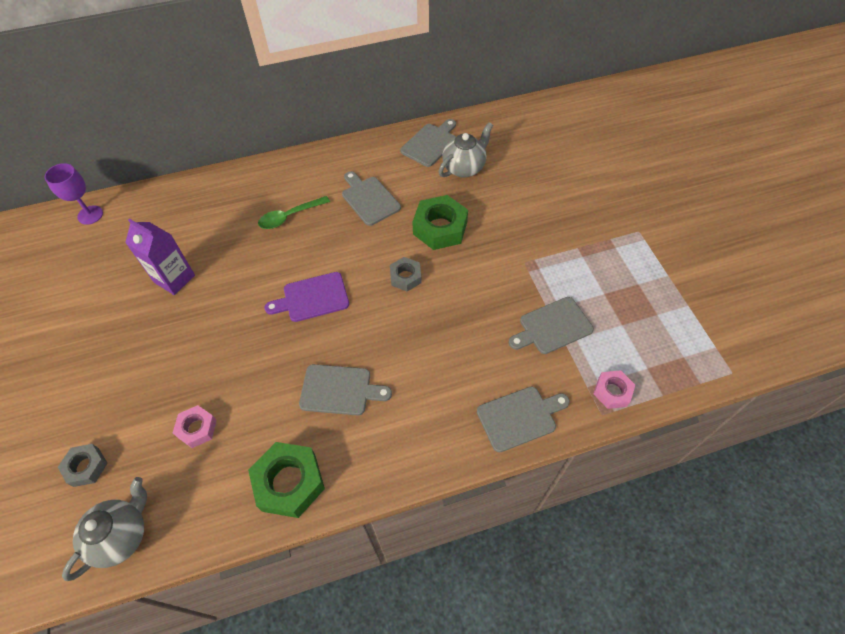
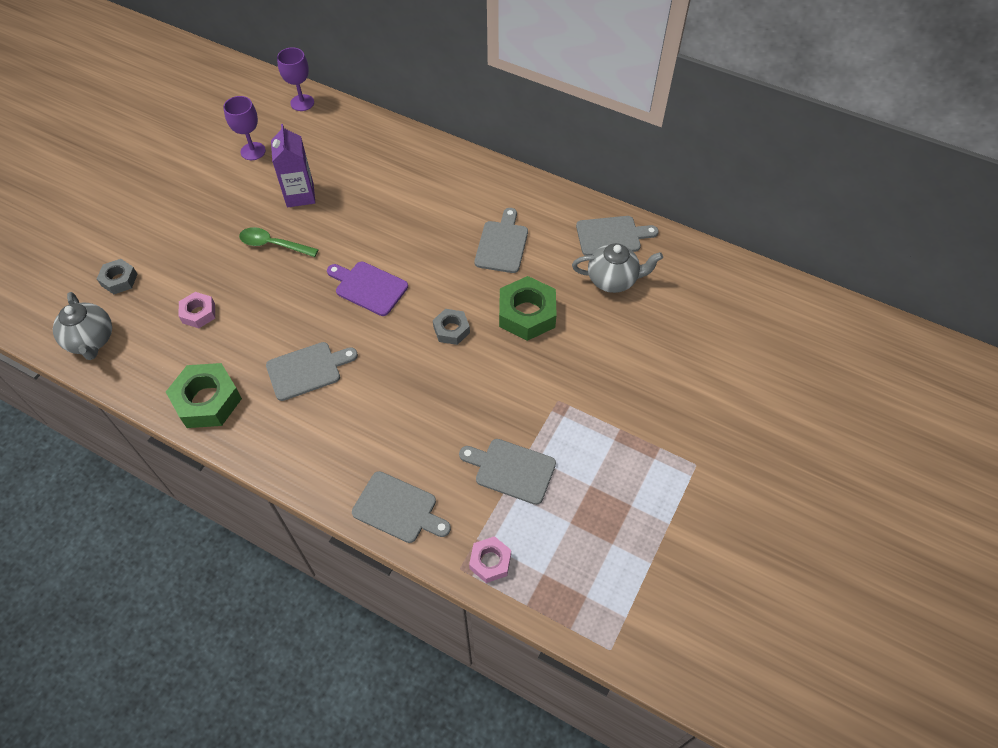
camera: 45 degrees right, 0 degrees up
(90, 278) = (253, 151): none -> purple goblet
(121, 536) = (91, 341): grey teapot -> grey teapot turned 75 degrees clockwise
(290, 216) = (427, 210): green spoon -> green spoon (273, 245)
(339, 390) = (307, 370): grey cutting board -> grey cutting board turned 75 degrees counterclockwise

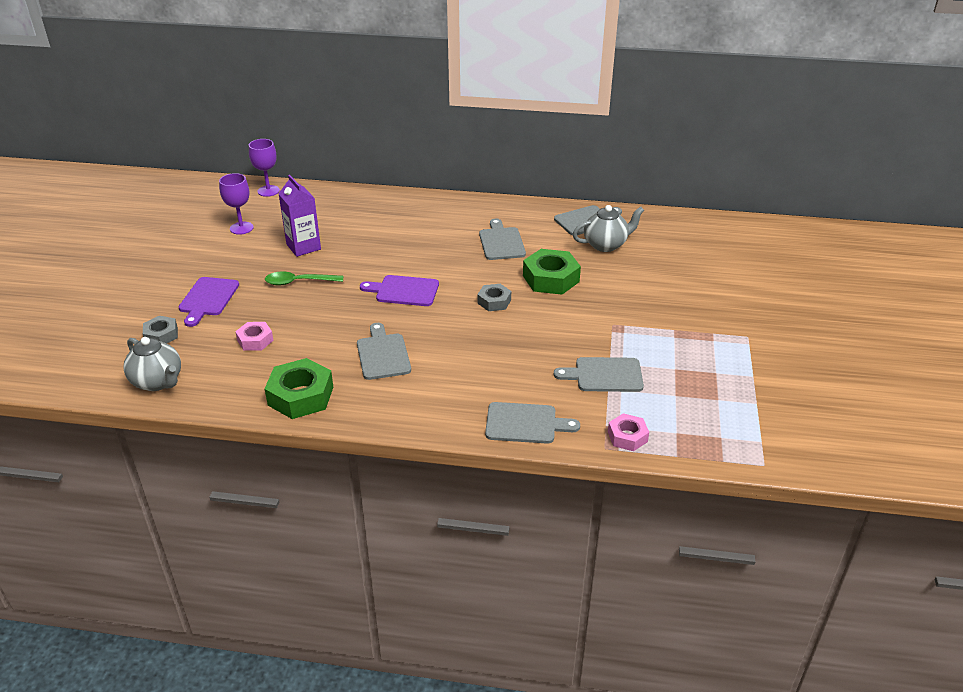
camera: 20 degrees left, 20 degrees down
(180, 243) = (208, 299): none -> purple cutting board
(307, 370) = (383, 354): grey cutting board -> grey cutting board turned 60 degrees counterclockwise

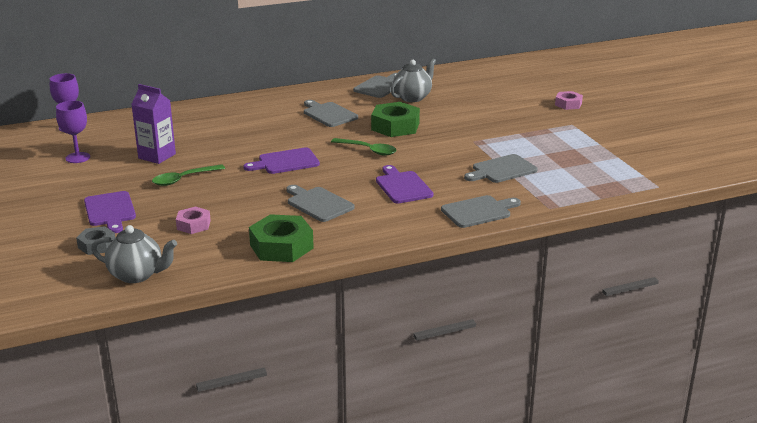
camera: 30 degrees left, 10 degrees down
(482, 361) = (402, 186): none -> purple cutting board
(494, 301) = (368, 150): grey nut -> green spoon
(627, 436) = (557, 198): pink nut -> pink nut (568, 104)

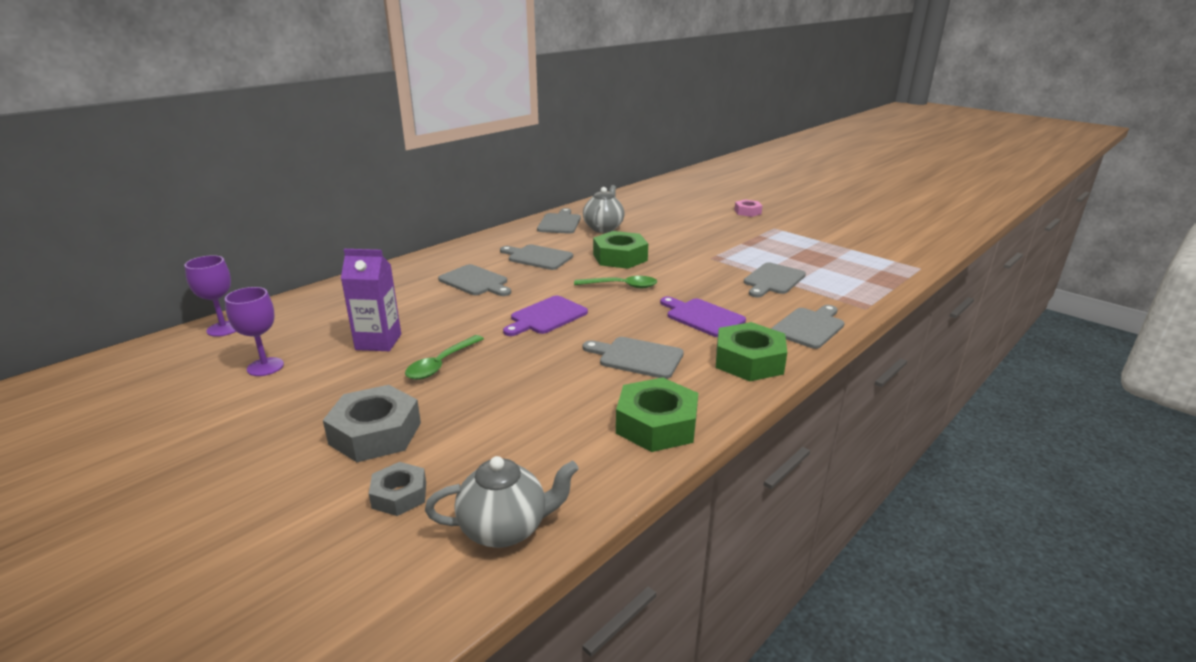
camera: 25 degrees left, 0 degrees up
(110, 211) = (375, 433): purple cutting board -> grey nut
(193, 225) = (513, 424): pink nut -> none
(261, 125) = (475, 281): none -> grey cutting board
(396, 224) = (749, 361): none -> green nut

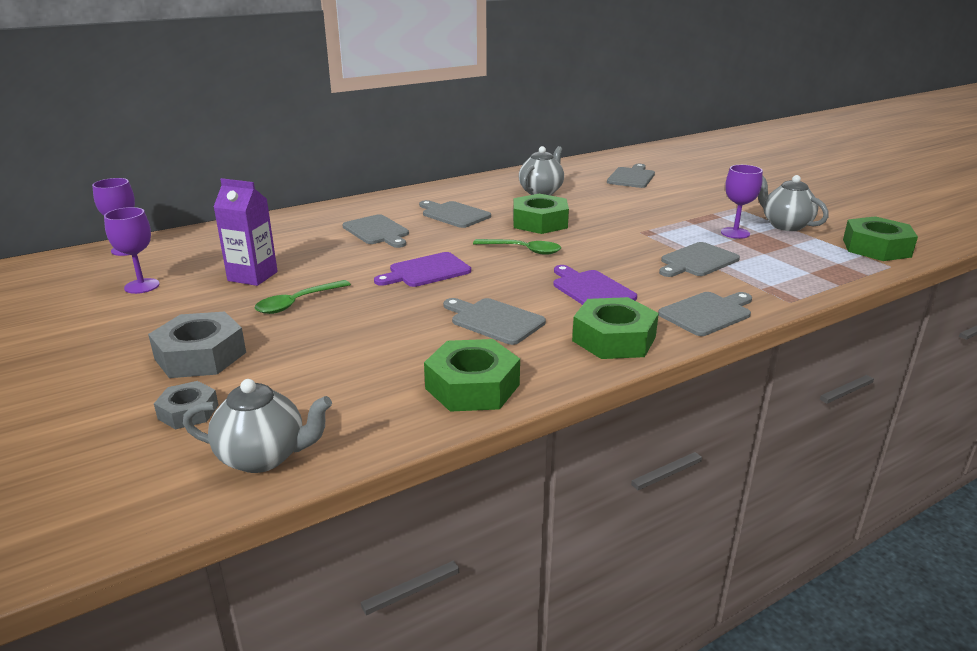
camera: 15 degrees right, 0 degrees up
(559, 223) = (498, 183): grey cutting board -> grey cutting board (631, 177)
(747, 212) = (715, 188): pink nut -> none
(787, 251) = (735, 233): none -> purple goblet
(822, 240) = (785, 225): none -> grey teapot
(901, 253) = (876, 248): none -> green nut

